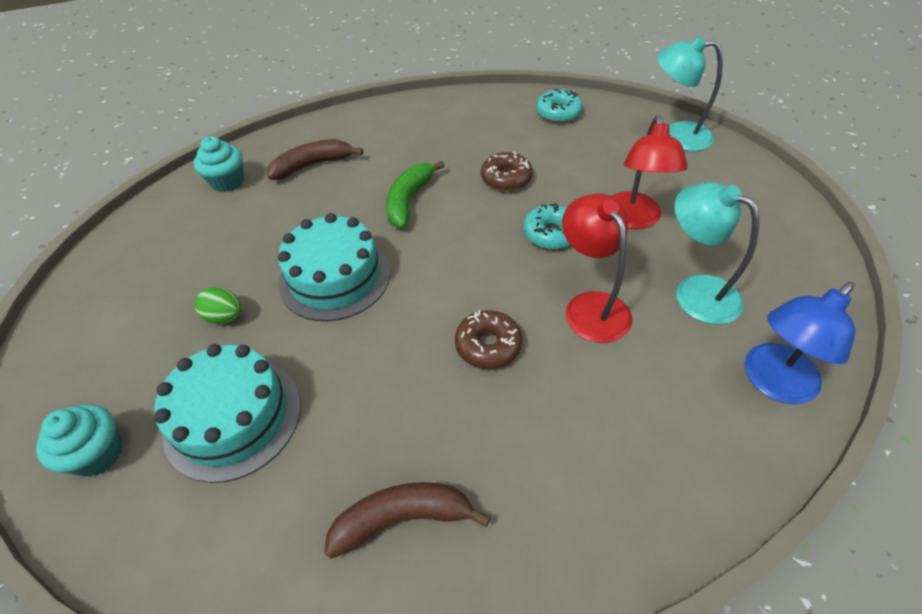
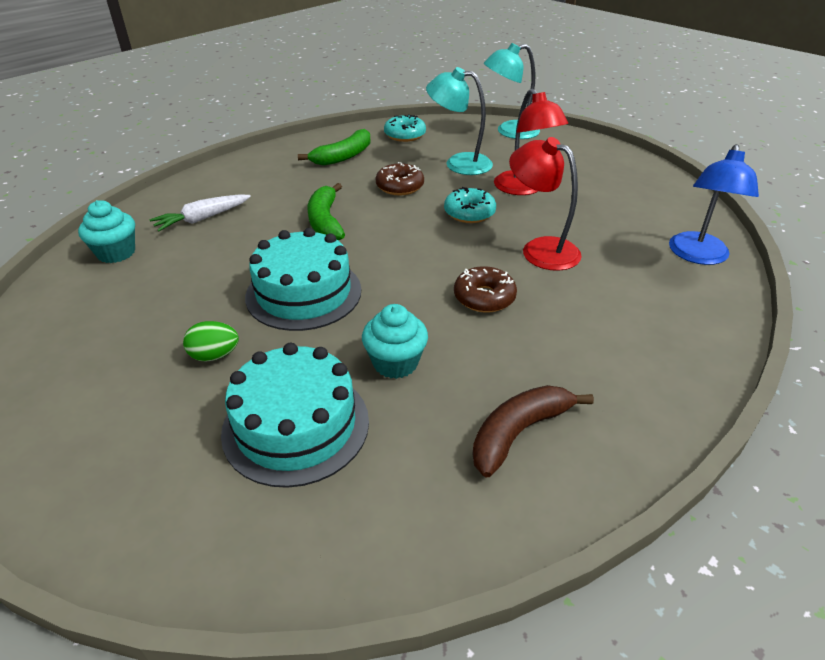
camera: 30 degrees left, 10 degrees down
(98, 454) = (168, 511): turquoise cupcake -> turquoise cupcake (395, 363)
(312, 165) = (202, 219): brown banana -> white carrot
(479, 125) = (343, 156): none -> green banana
(695, 292) = (604, 220): turquoise lamp -> turquoise lamp (459, 163)

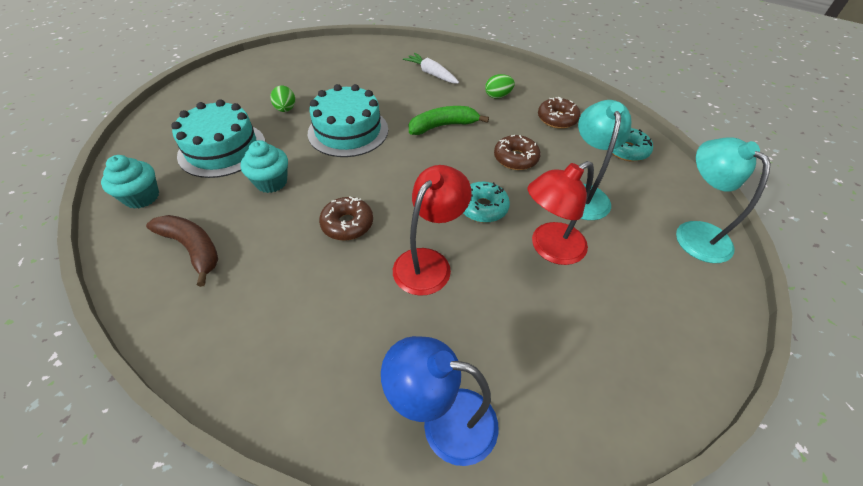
camera: 80 degrees right, 10 degrees up
(116, 253) = (384, 54): turquoise cupcake -> turquoise cupcake (142, 197)
(283, 181) = (498, 96): none -> green egg
(343, 156) = (557, 119): green banana -> brown donut

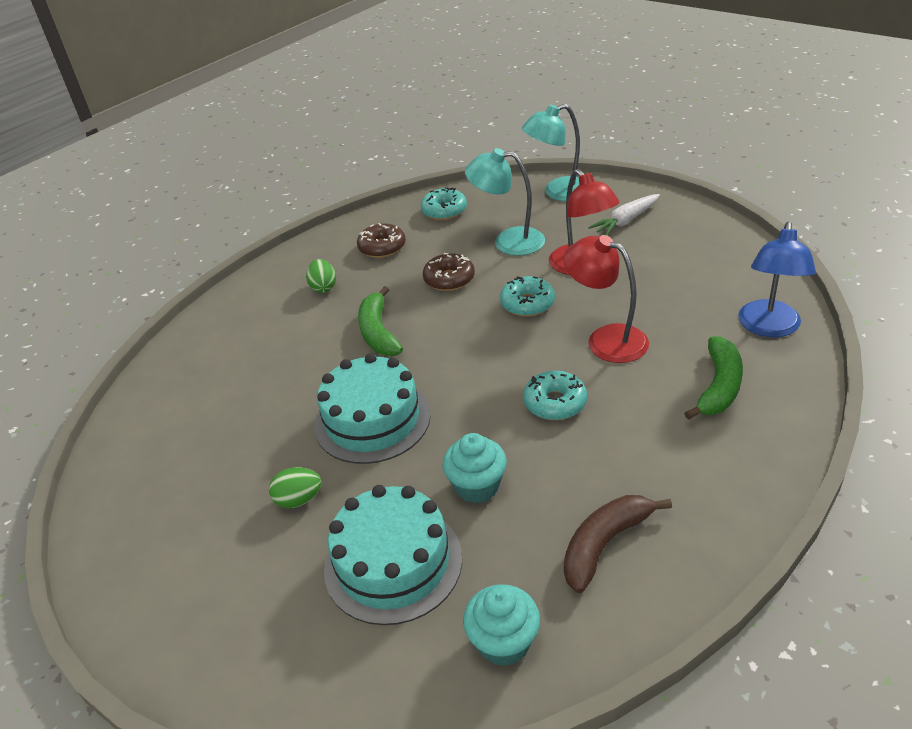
camera: 80 degrees left, 10 degrees down
(347, 224) = (555, 403): brown donut -> turquoise donut
(348, 350) = (719, 386): none -> green banana
(431, 74) = (249, 345): white carrot -> white carrot (626, 221)

